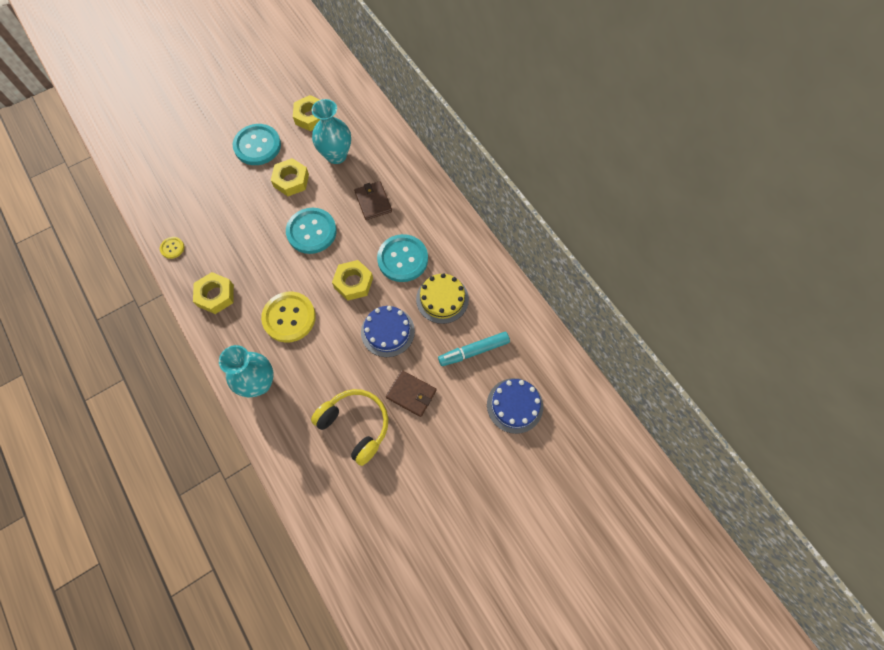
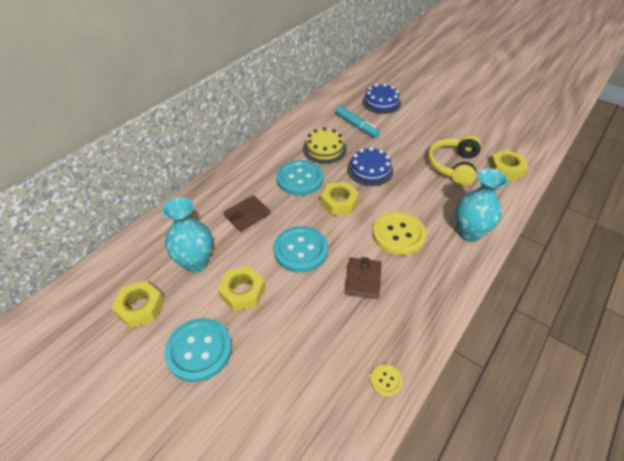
camera: 110 degrees left, 20 degrees down
(215, 295) = (414, 304): yellow nut -> yellow nut (506, 169)
(411, 394) = (408, 146): brown wallet -> brown wallet (363, 279)

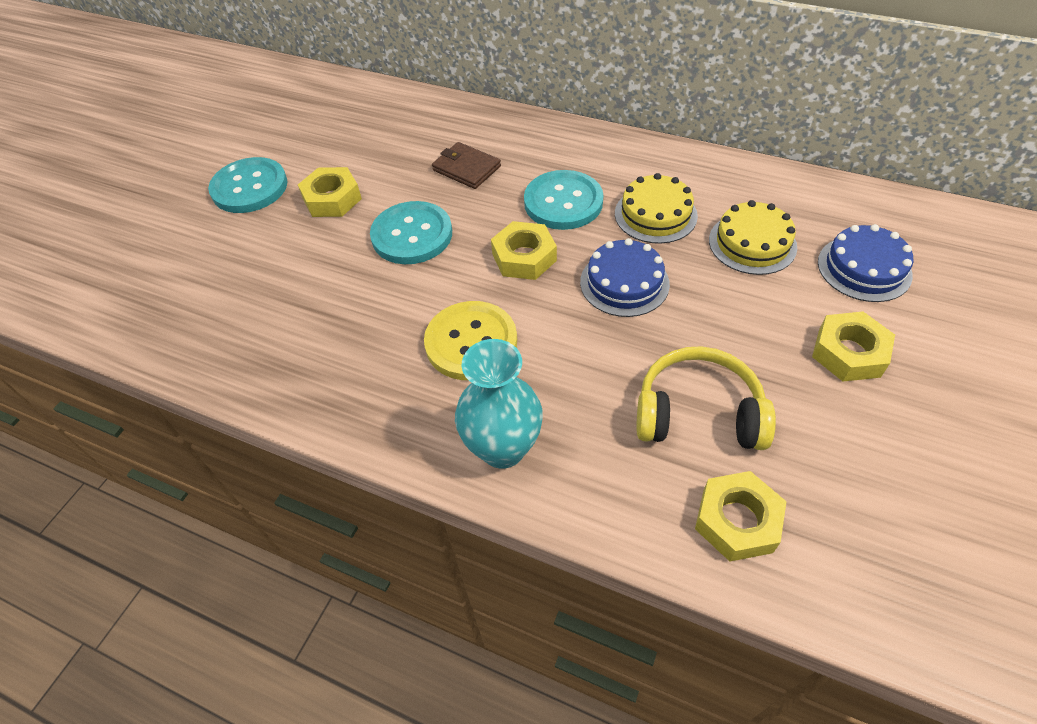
camera: 80 degrees right, 5 degrees up
(140, 307) = (302, 129): yellow nut -> yellow nut (849, 353)
(196, 262) = (372, 149): turquoise vase -> none
(356, 125) = (752, 243): turquoise marker -> yellow cake
(363, 279) = (369, 311): brown wallet -> none
(386, 380) = (207, 358): yellow button -> none

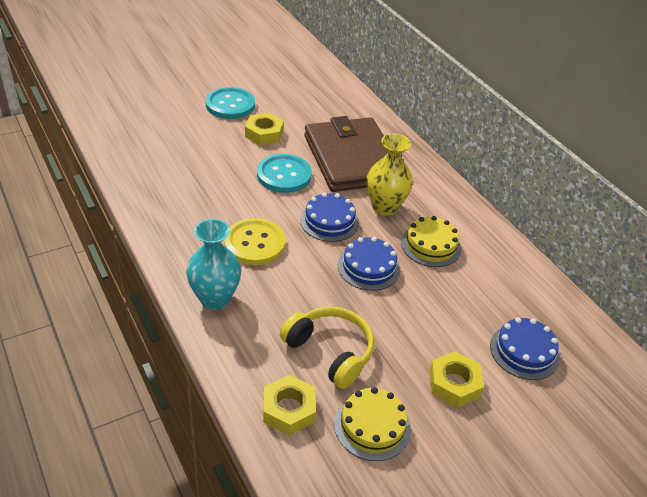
camera: 30 degrees right, 10 degrees down
(466, 168) = (351, 159): brown wallet -> brown wallet, size x2.44
(524, 257) = (329, 221): yellow nut -> blue cake
(563, 202) = (384, 207): turquoise button -> yellow vase
(752, 243) = (470, 295): yellow cake -> yellow cake (372, 426)

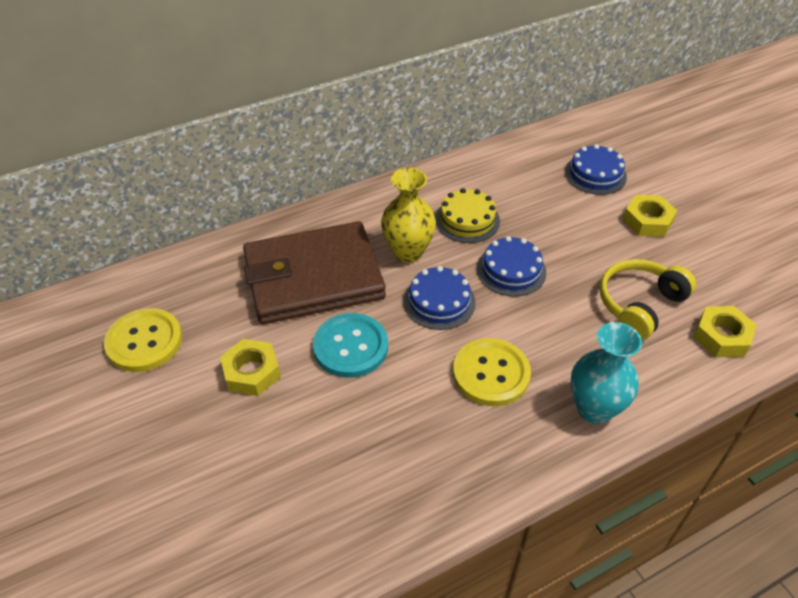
camera: 85 degrees left, 5 degrees up
(230, 105) = (167, 420): turquoise button -> none
(291, 93) = (144, 341): none -> yellow button
(372, 426) = (715, 277): yellow cake -> none

